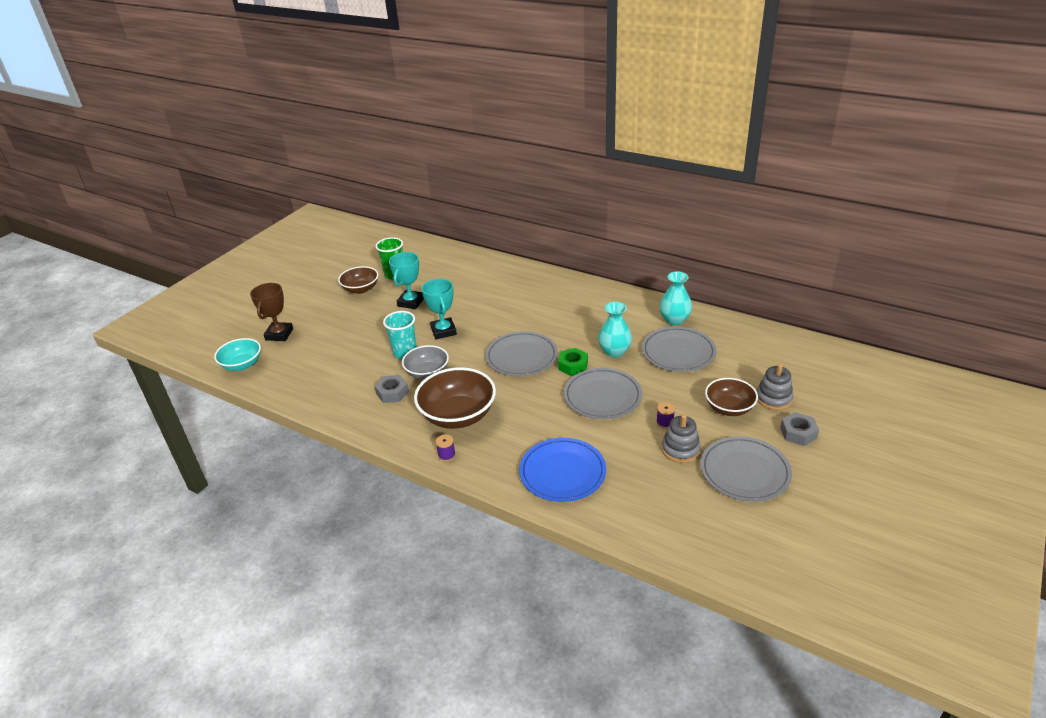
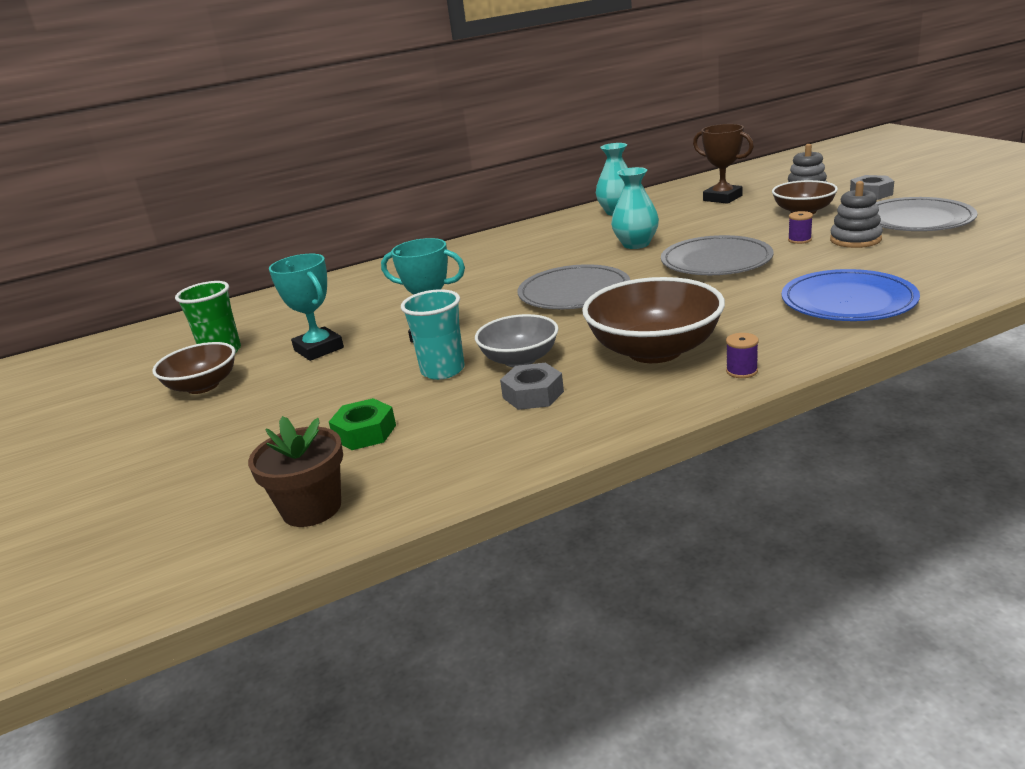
camera: 55 degrees left, 10 degrees down
(242, 365) = (206, 554): turquoise bowl -> none
(278, 374) = (311, 508): none -> brown flower pot
(279, 334) = (183, 490): brown trophy -> brown trophy (722, 198)
(573, 366) = (634, 267): green nut -> green nut (365, 432)
(678, 352) = (678, 218): grey plate -> none

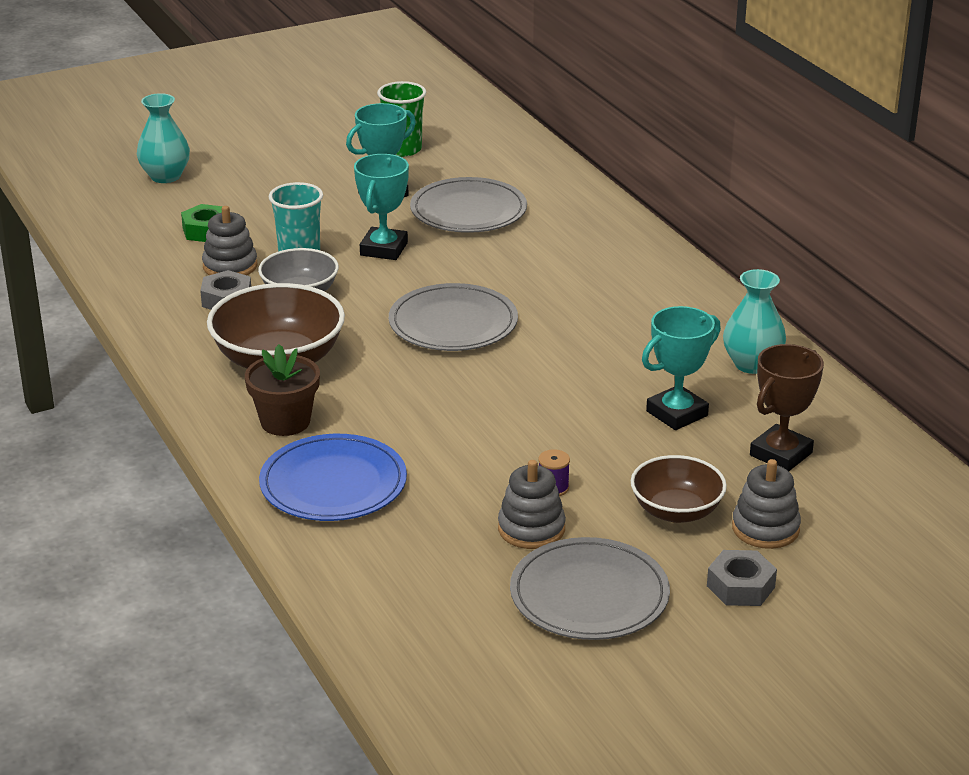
camera: 85 degrees right, 5 degrees up
(203, 386) = (334, 152): brown bowl -> none
(311, 508) = (112, 221): brown flower pot -> brown flower pot (285, 422)
(456, 404) = (230, 266): none -> grey stacking toy
(636, 244) = (599, 370): turquoise vase -> turquoise vase (165, 176)
(686, 221) = (677, 413): none -> turquoise trophy
(716, 261) = (505, 419): grey plate -> grey plate (468, 211)
(741, 371) = (210, 400): purple spool -> none

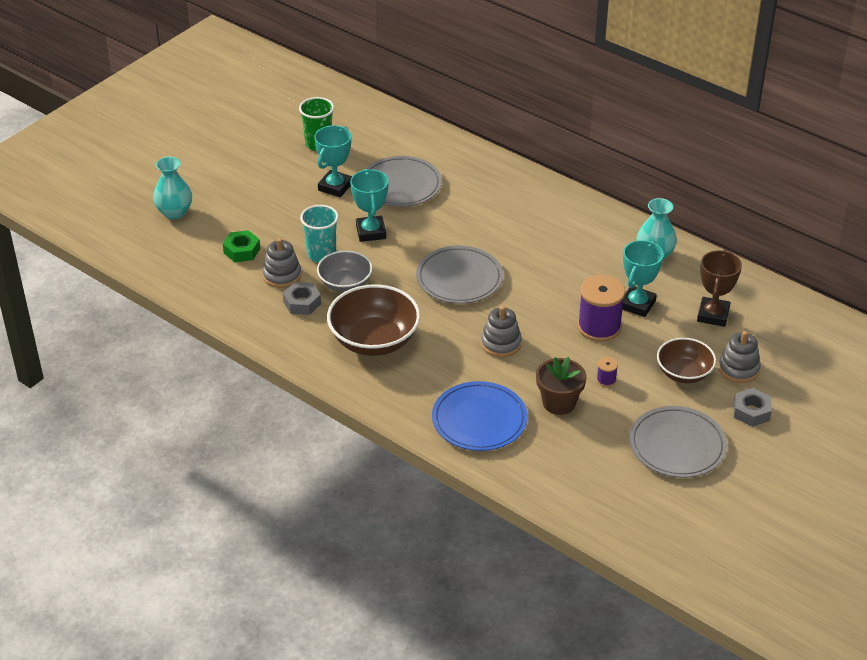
camera: 25 degrees left, 10 degrees up
(285, 422) = (415, 385): brown flower pot -> brown flower pot (559, 403)
(531, 529) = (614, 412): grey stacking toy -> grey stacking toy (501, 343)
(598, 425) = (599, 327): none -> purple spool

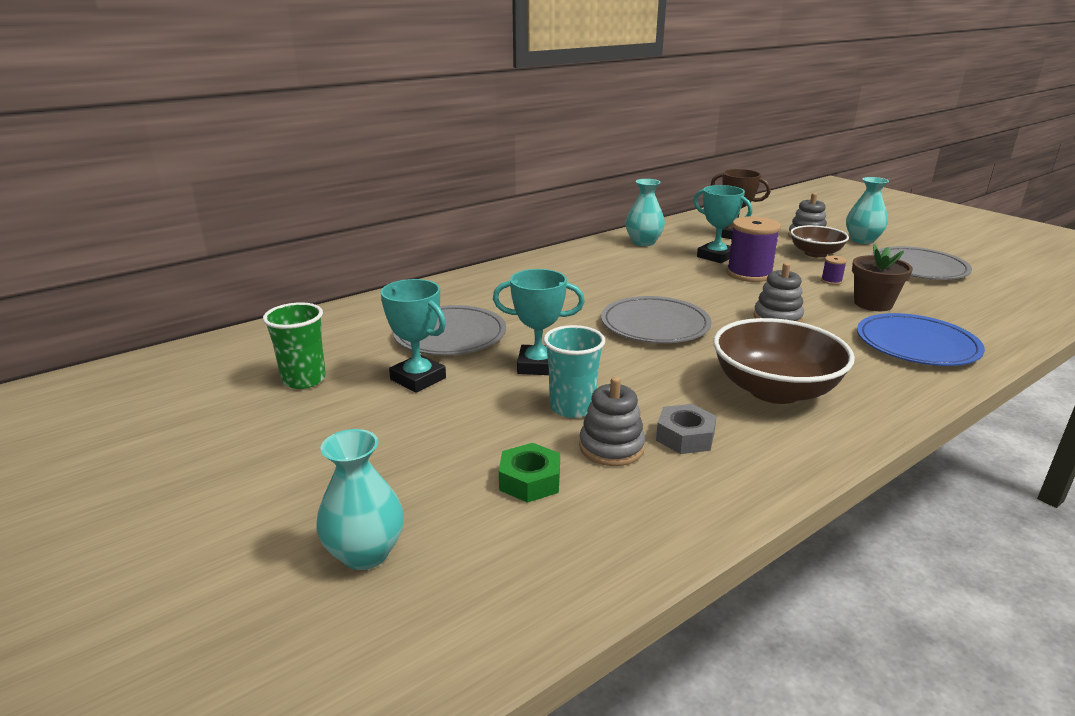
camera: 75 degrees left, 15 degrees down
(345, 283) = (646, 397): grey bowl -> none
(751, 412) = (862, 240): grey nut -> turquoise vase

